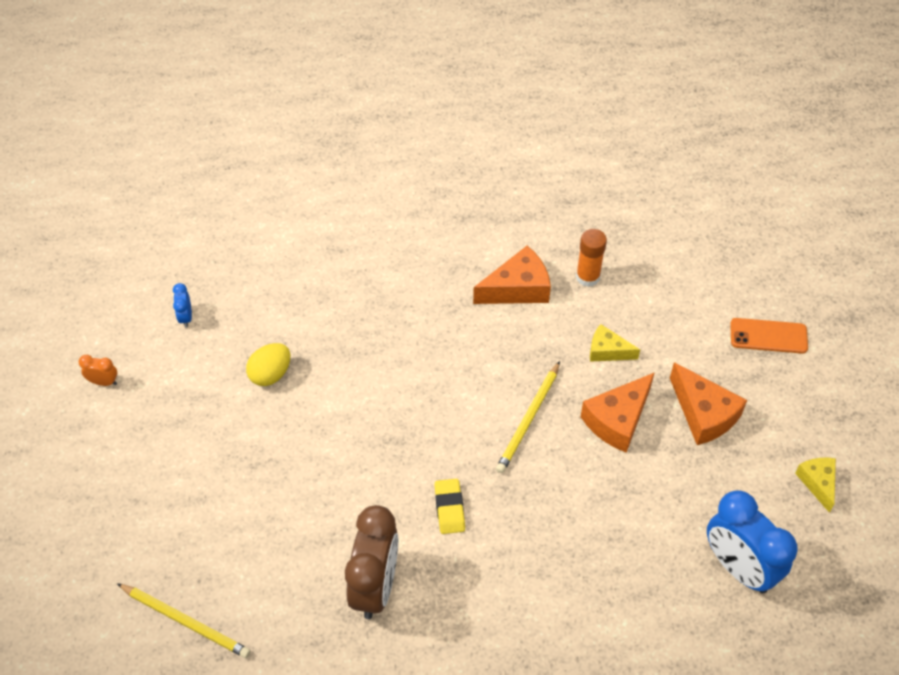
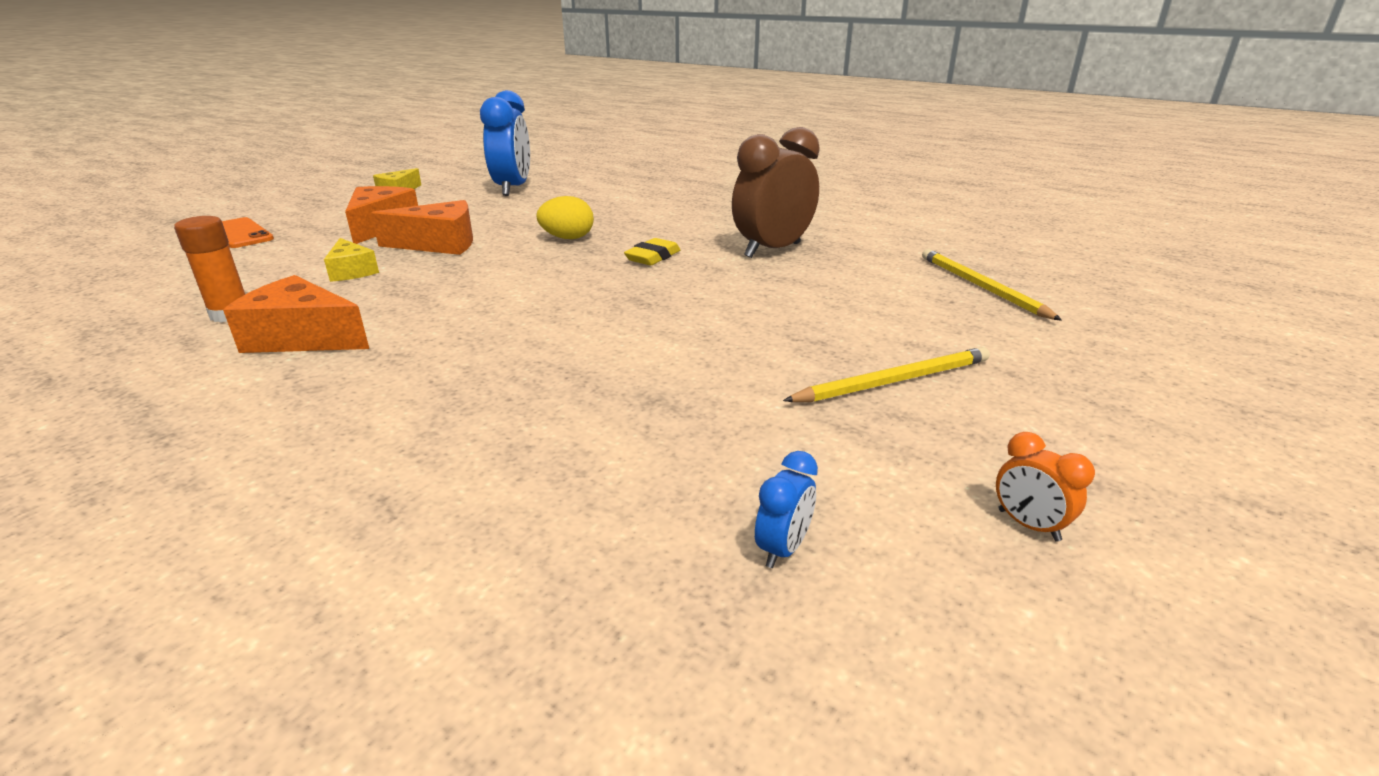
camera: 140 degrees left, 25 degrees down
(270, 374) = (710, 402): yellow egg -> yellow egg (567, 238)
(528, 419) = (500, 267): yellow pencil -> yellow pencil (894, 381)

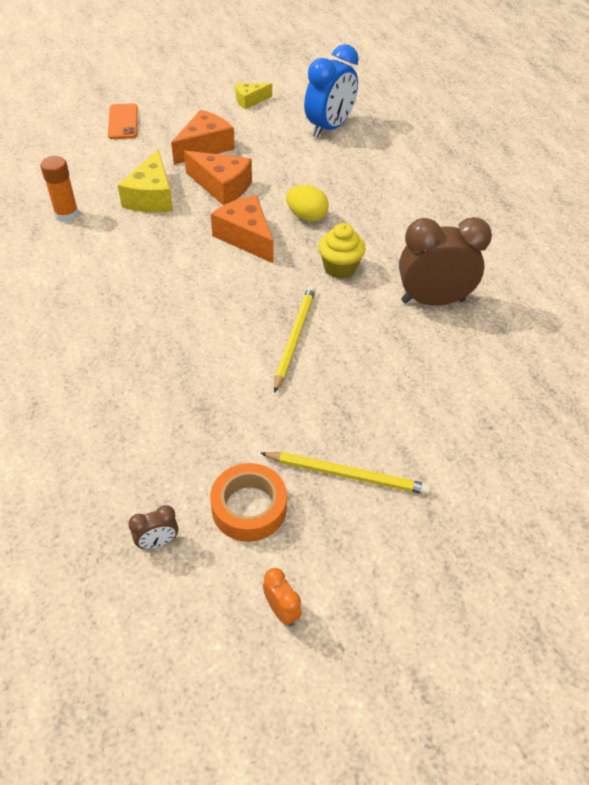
camera: 35 degrees right, 20 degrees up
(303, 338) = (84, 256): orange cheese -> orange cheese (246, 237)
(352, 271) = (151, 197): yellow cheese -> yellow cheese, size x1.62
(653, 257) = (340, 268): yellow eraser -> yellow cupcake
(782, 549) = (158, 542): blue clock -> brown clock
(840, 455) = (249, 507): none -> orange tape
(981, 287) = (535, 425): yellow pencil -> yellow pencil (294, 337)
(1028, 525) = (281, 610): orange clock -> orange clock turned 150 degrees clockwise

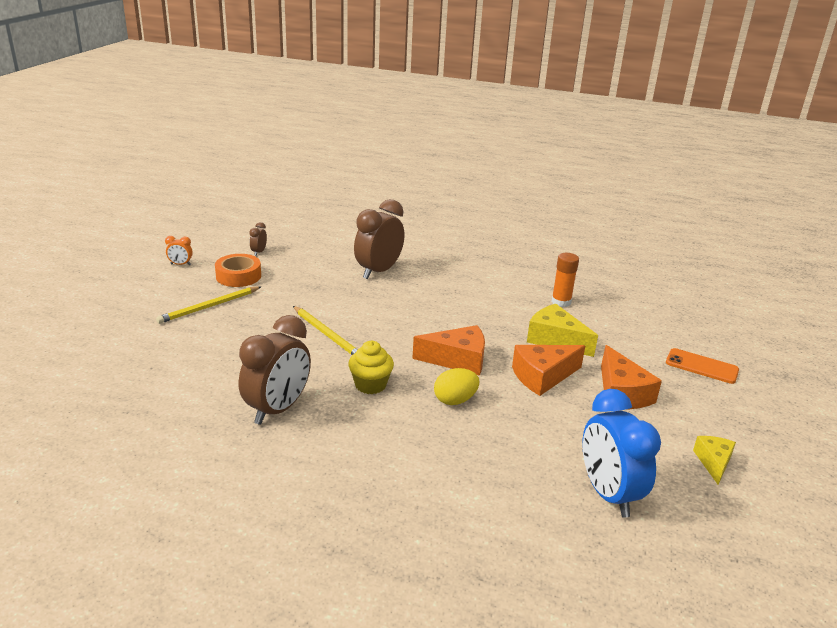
camera: 125 degrees right, 20 degrees down
(110, 376) = (378, 271): none -> brown clock

